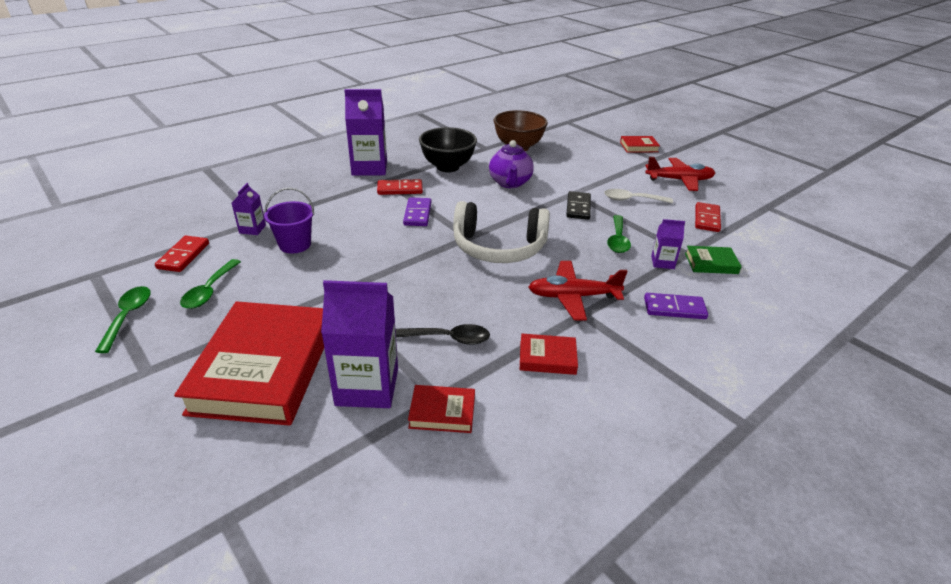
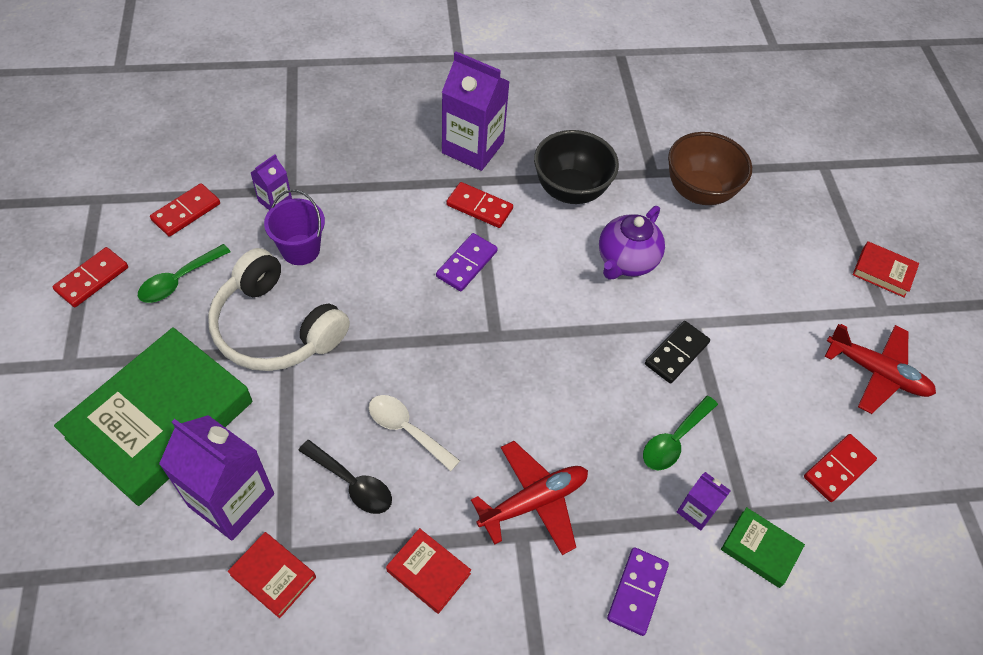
camera: 30 degrees right, 20 degrees up
(128, 316) = (92, 279): green spoon -> red domino
(264, 369) = (161, 420): red book -> green book
(498, 247) = (515, 373): white headphones -> white headphones (276, 327)
(573, 296) = (533, 502): red plane -> red plane turned 120 degrees clockwise
(632, 200) = (765, 376): white spoon -> white spoon (406, 430)
(674, 308) = (637, 592): purple domino -> purple domino turned 75 degrees clockwise

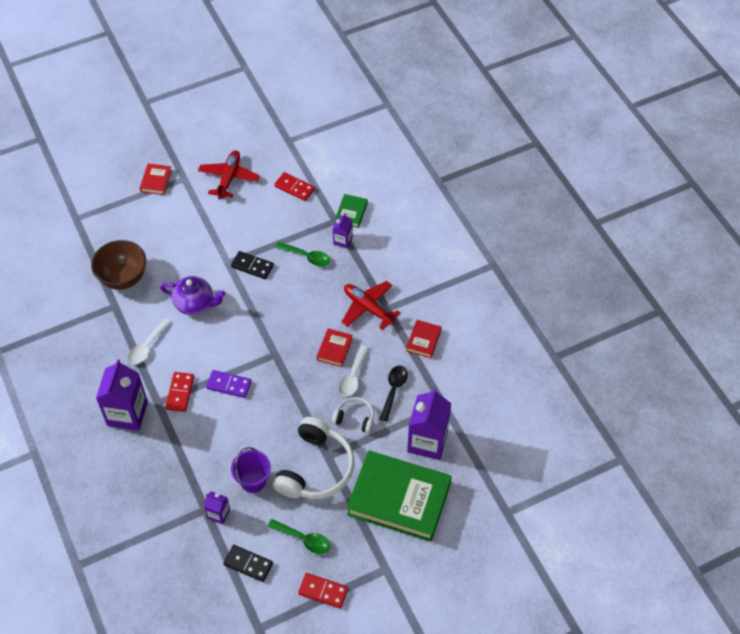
camera: 105 degrees left, 0 degrees up
(186, 212) = (248, 564): red domino -> black domino
(273, 576) = (456, 405): red book -> red book (334, 349)
(331, 407) = (355, 418): none -> white headphones
(570, 190) = (147, 347): black bowl -> white spoon
(637, 592) = (394, 255): purple domino -> none

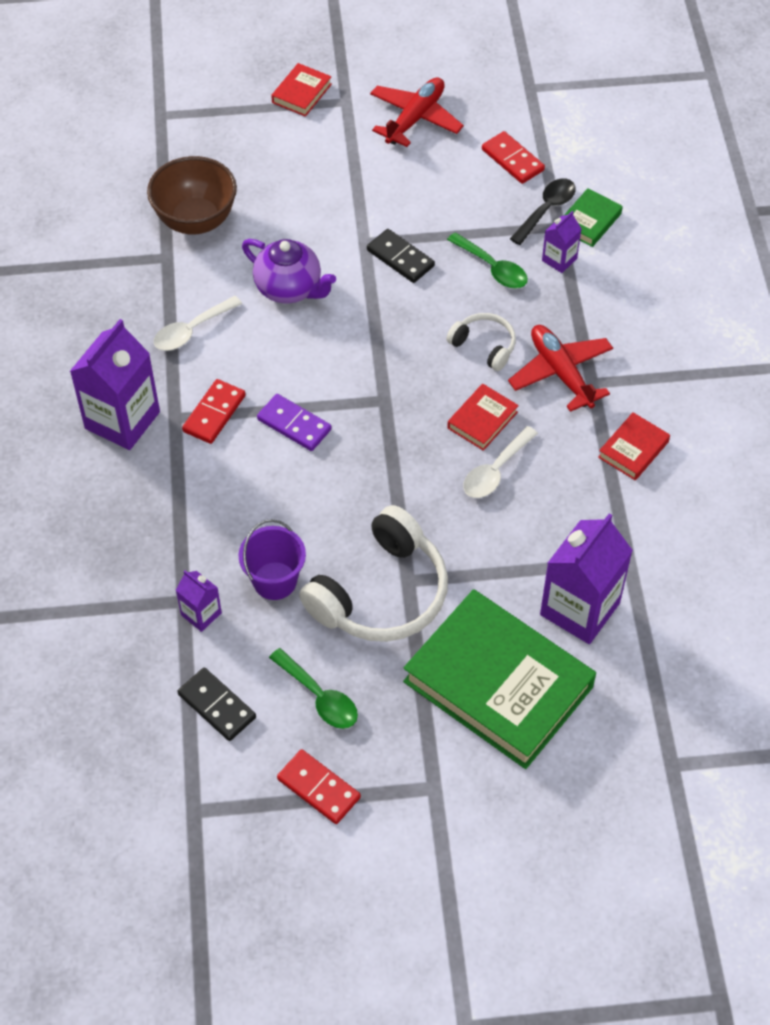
camera: 20 degrees right, 0 degrees up
(355, 418) = (474, 535): white headphones -> white headphones (484, 346)
(394, 390) = (554, 512): black spoon -> black spoon (546, 210)

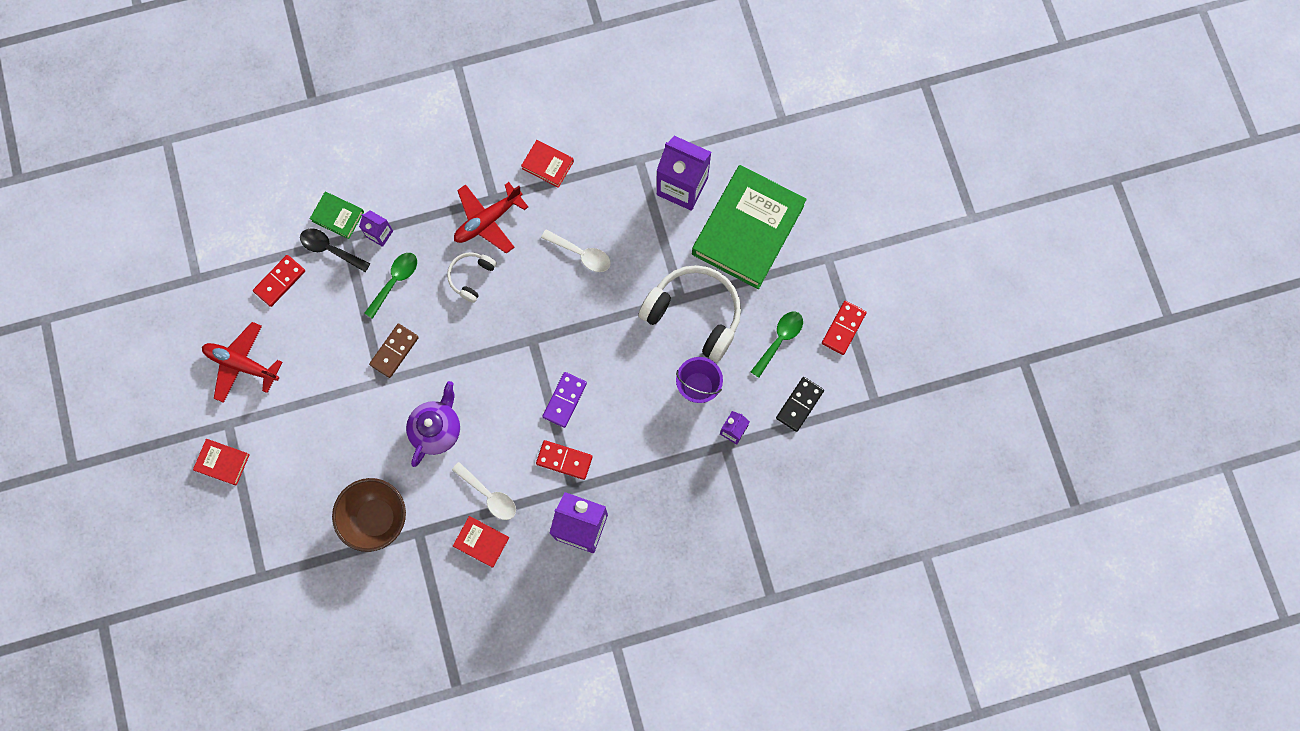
camera: 100 degrees left, 20 degrees up
(400, 258) = (394, 351): black domino -> brown domino
(482, 420) = (539, 269): red book -> red book (481, 542)

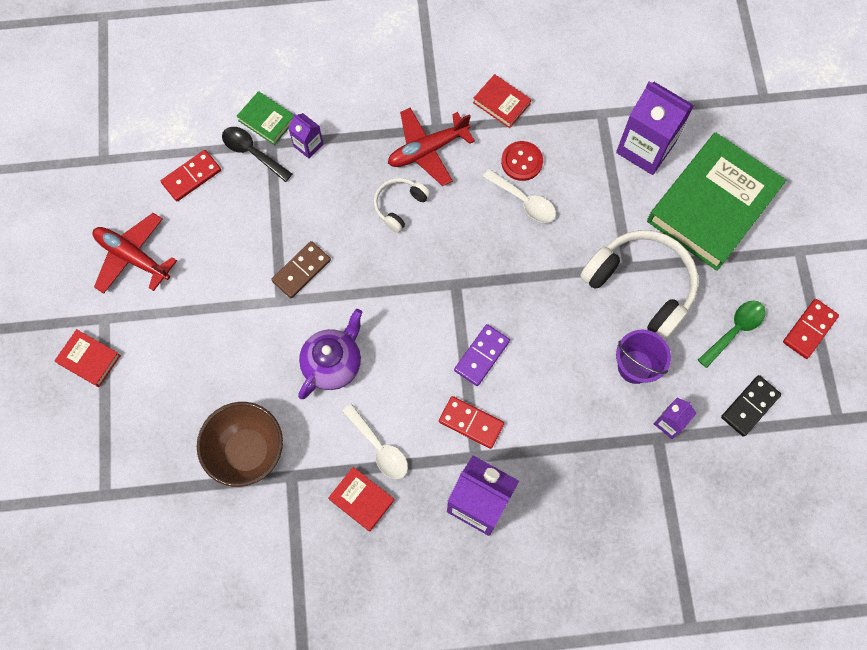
camera: 10 degrees right, 5 degrees down
(395, 281) = (316, 197): green spoon -> none
(574, 217) = (521, 162): none -> red button

